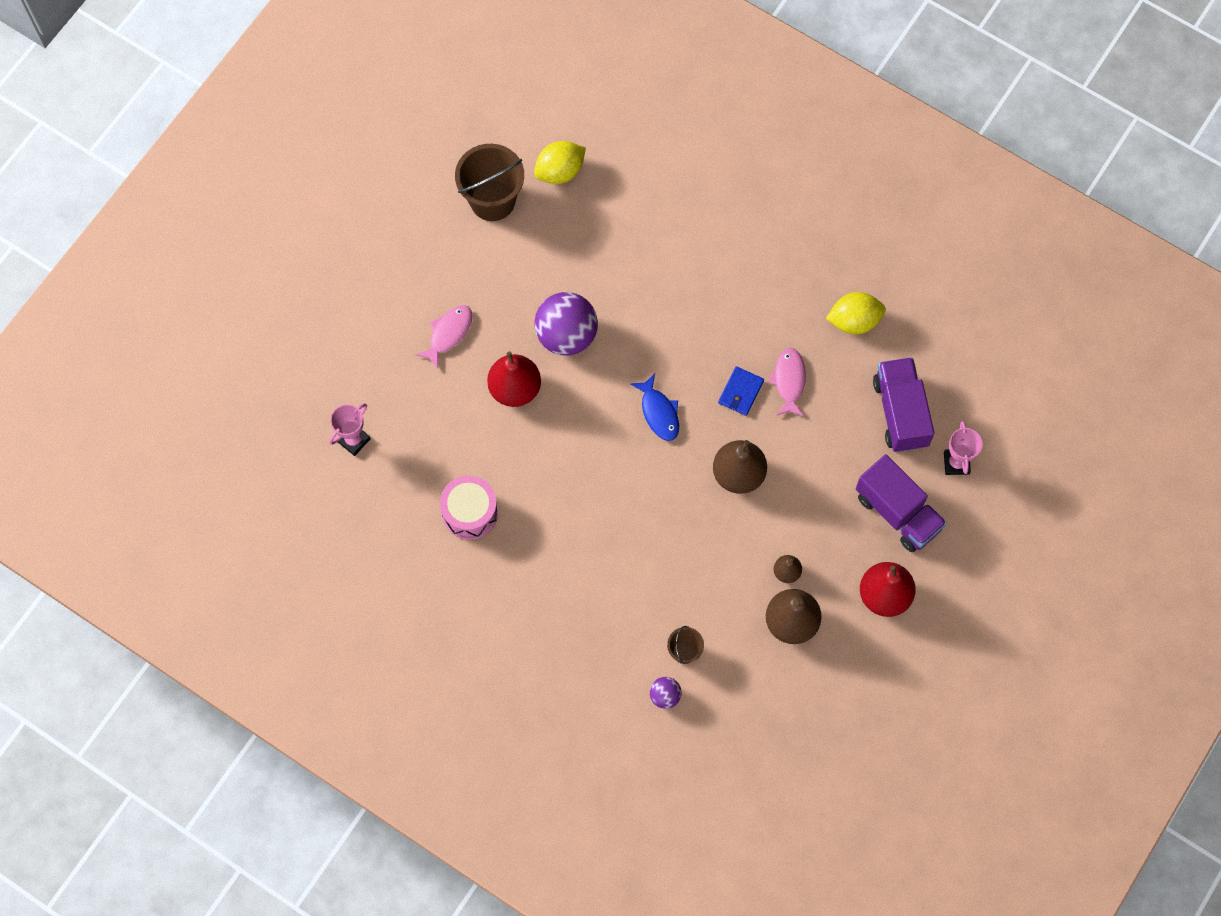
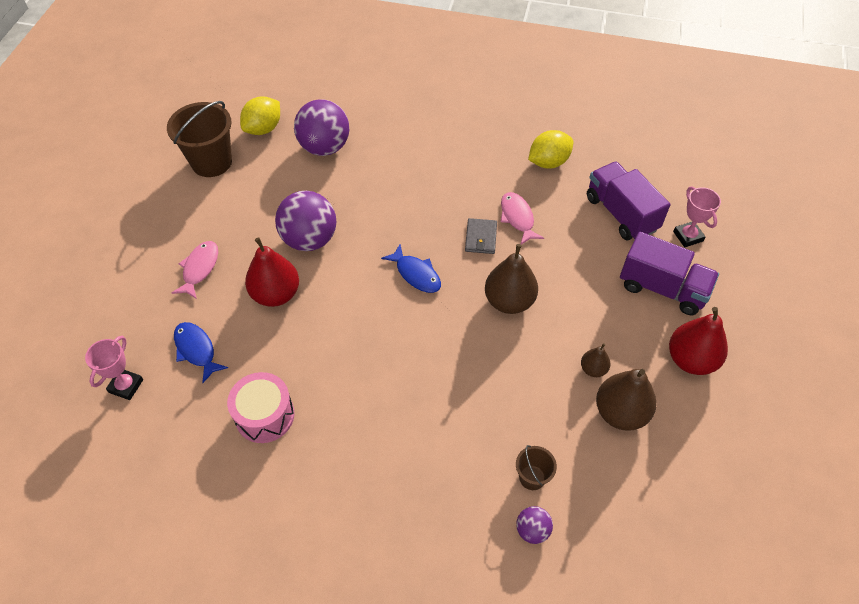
camera: 20 degrees left, 15 degrees down
(425, 424) = (196, 350): none -> blue fish
(618, 220) = (324, 147): none -> purple ball
(740, 392) = (481, 238): blue wallet -> grey wallet

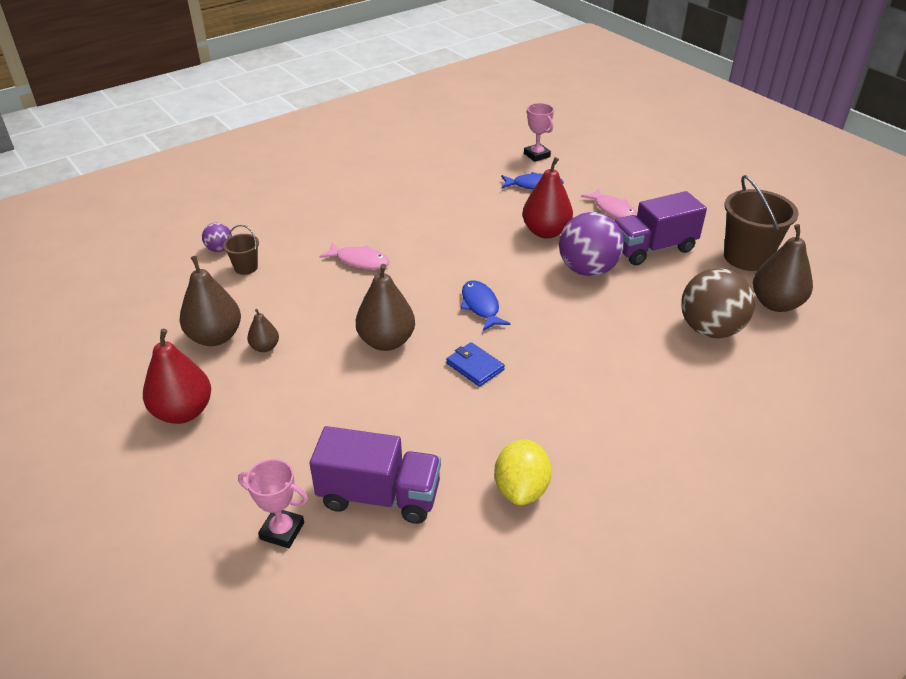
camera: 130 degrees right, 15 degrees down
(263, 129) = (776, 304): yellow lemon -> brown pear
(265, 415) = (446, 191): pink drum -> none
(324, 147) = (710, 329): purple ball -> brown ball
(416, 274) = (481, 306): blue fish -> blue fish turned 75 degrees clockwise
(481, 238) = (475, 366): grey wallet -> blue wallet
(517, 218) = (469, 407): pink fish -> pink fish (359, 261)
(662, 288) = (262, 452): purple truck -> purple truck (652, 248)

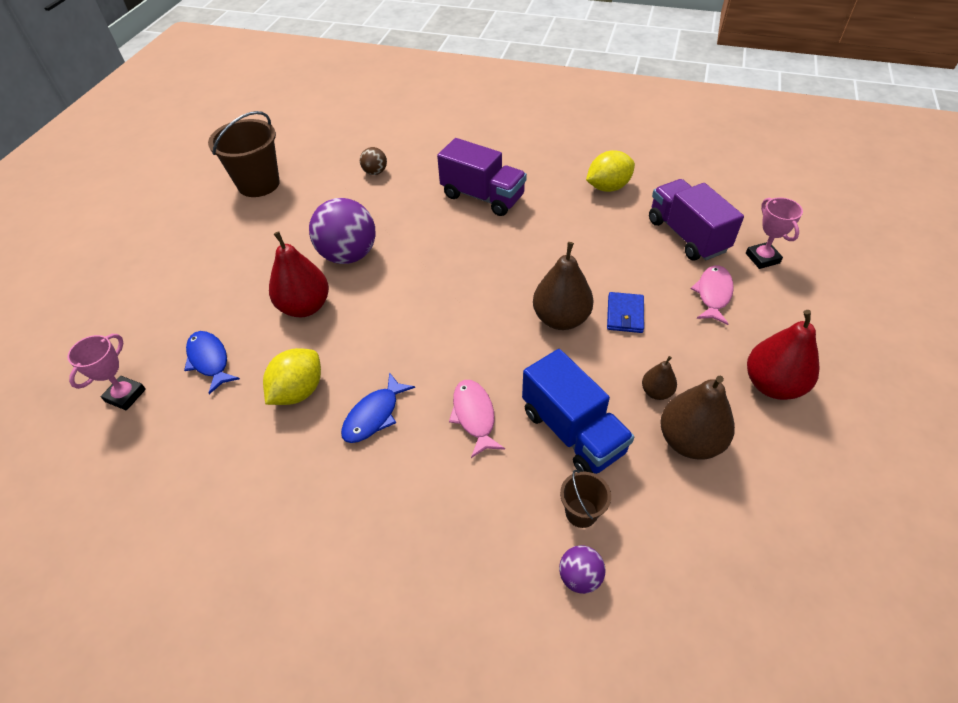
camera: 125 degrees left, 10 degrees up
(293, 293) = (572, 431): none -> blue truck
(467, 207) = (298, 391): none -> yellow lemon
(475, 366) = (532, 256): blue wallet -> blue wallet (625, 314)
(481, 306) = (459, 290): blue fish -> blue fish (374, 415)
(613, 210) = (228, 280): pink fish -> pink fish (713, 294)
(652, 248) = (283, 233): purple truck -> purple truck (482, 196)
(710, 329) = (375, 172): brown ball -> brown ball, size x0.48
(776, 304) = (315, 156): brown pear -> none

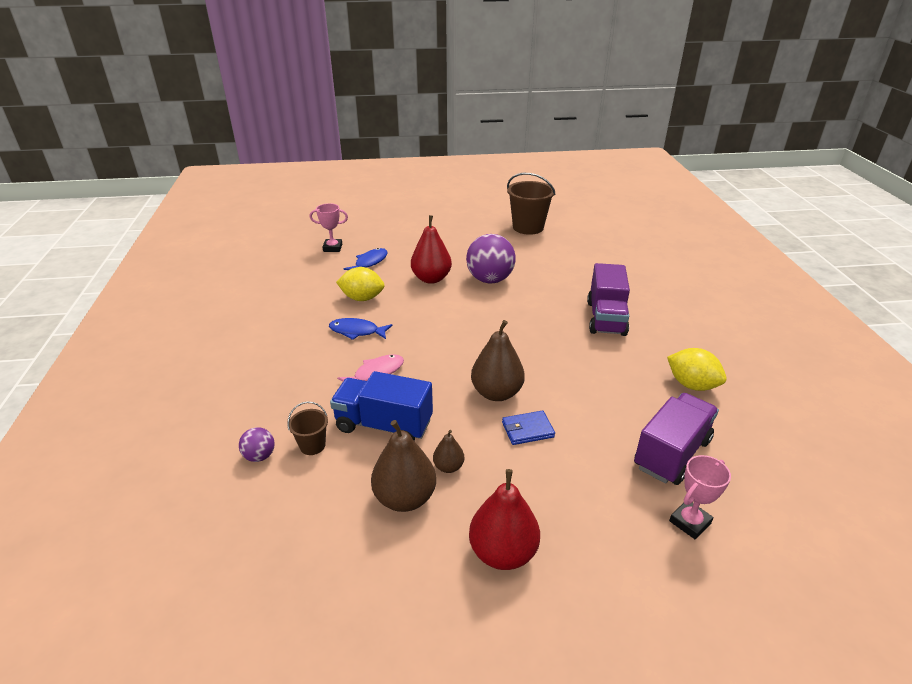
camera: 65 degrees right, 15 degrees down
(375, 172) = (585, 264): brown ball -> none
(572, 431) = (384, 425): blue truck -> blue truck turned 75 degrees clockwise
(713, 294) = (599, 487): pink fish -> none

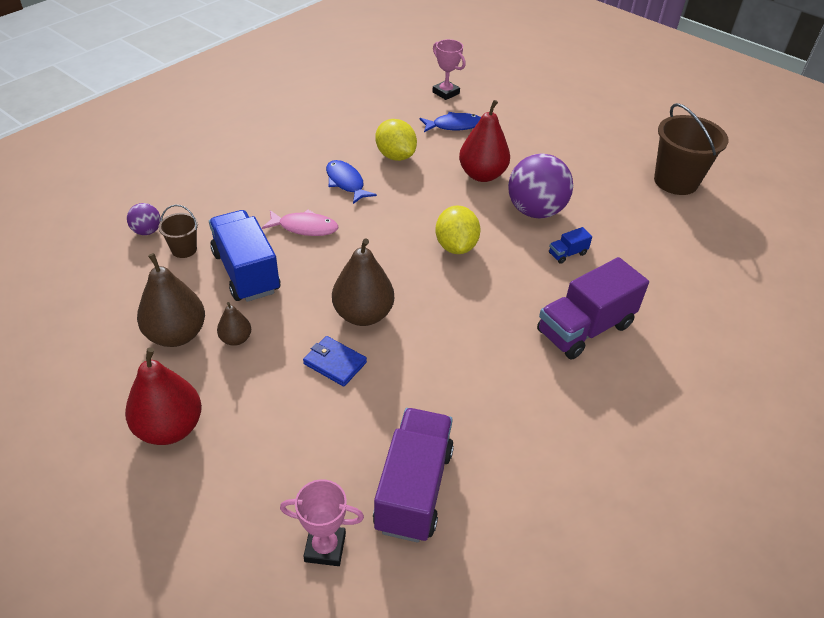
camera: 45 degrees right, 10 degrees up
(540, 290) = (567, 254): none -> blue truck
(671, 453) = (413, 488): purple truck -> purple truck turned 75 degrees counterclockwise
(691, 385) = (551, 456): yellow lemon -> yellow lemon (456, 246)

